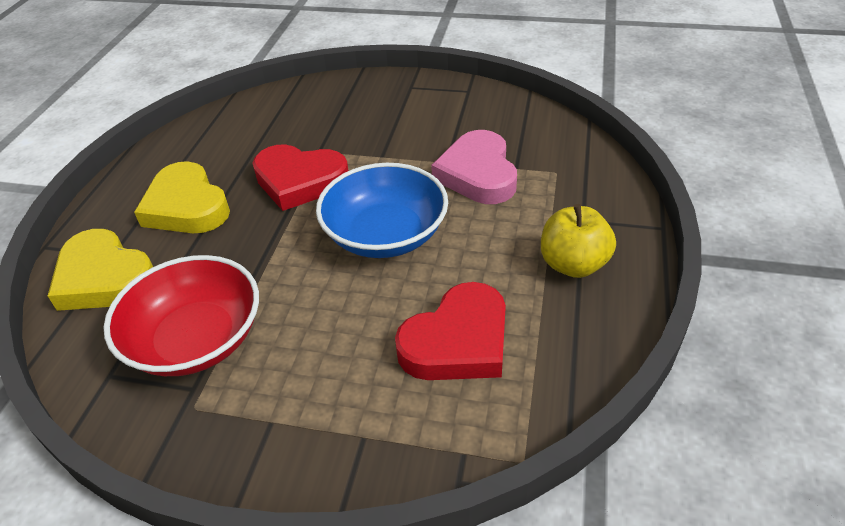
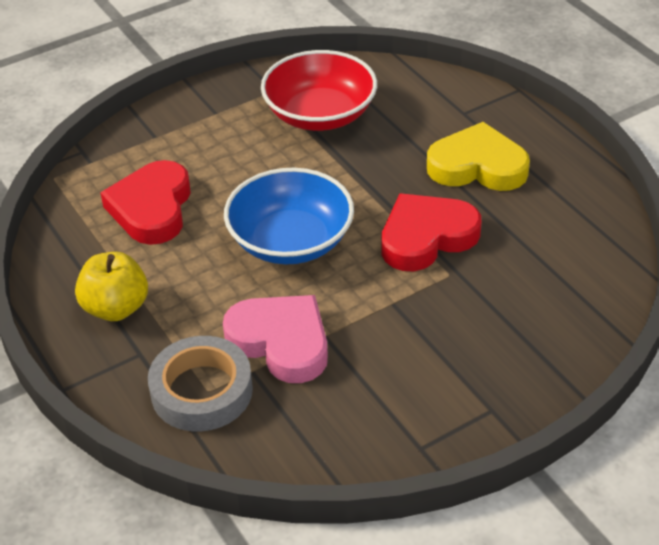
camera: 135 degrees right, 0 degrees up
(104, 278) = (440, 102): yellow heart -> none
(560, 174) = (202, 391): none -> grey tape

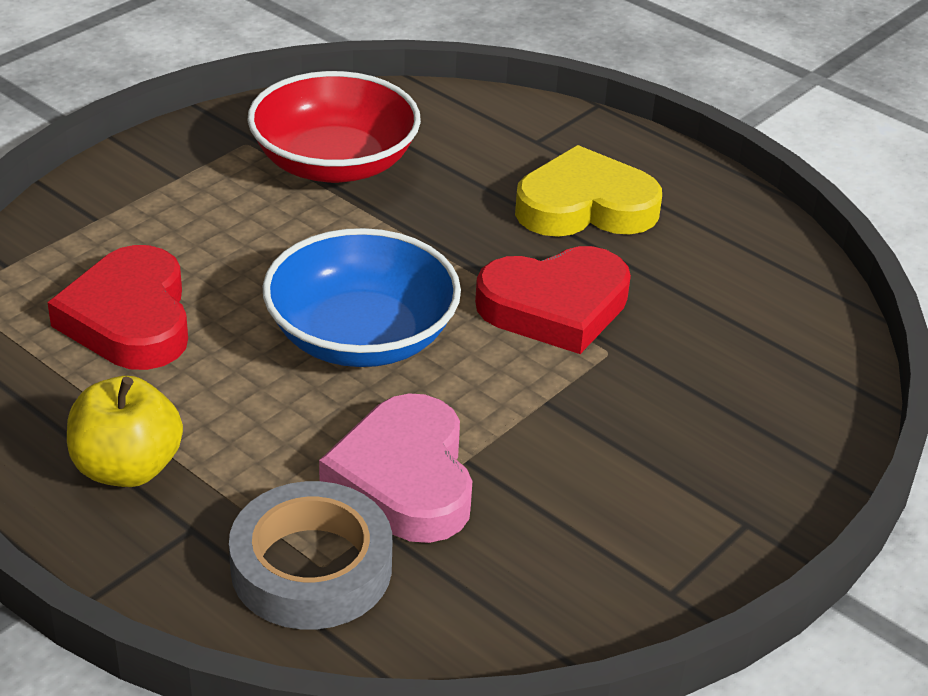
camera: 20 degrees left, 5 degrees down
(281, 342) = (404, 478): pink heart -> pink heart turned 120 degrees counterclockwise
(426, 237) = (555, 307): red heart -> red heart turned 150 degrees counterclockwise

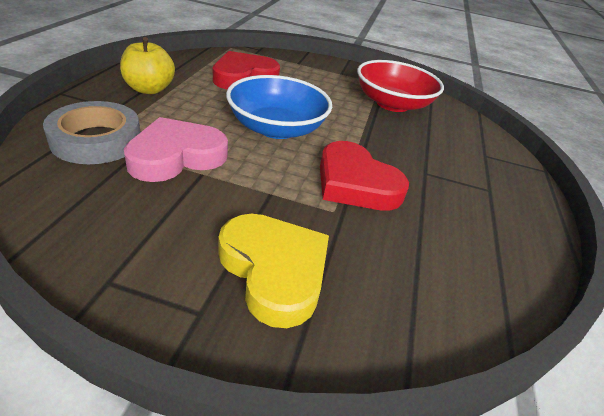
camera: 60 degrees right, 0 degrees up
(585, 206) = (453, 180): yellow heart -> yellow heart (274, 270)

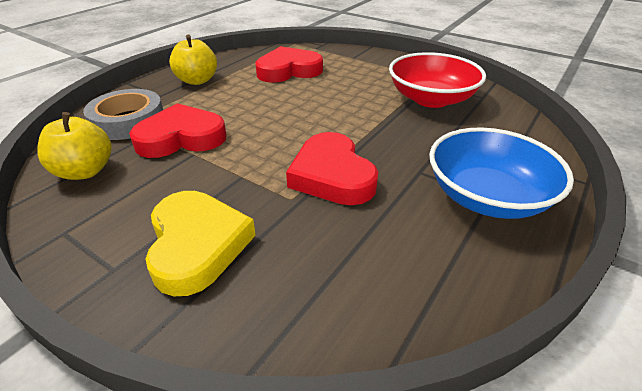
camera: 25 degrees right, 0 degrees up
(83, 205) = (85, 171): none -> yellow apple
(176, 156) = (181, 138): pink heart -> red heart
(276, 128) = (288, 118): blue bowl -> blue bowl (487, 196)

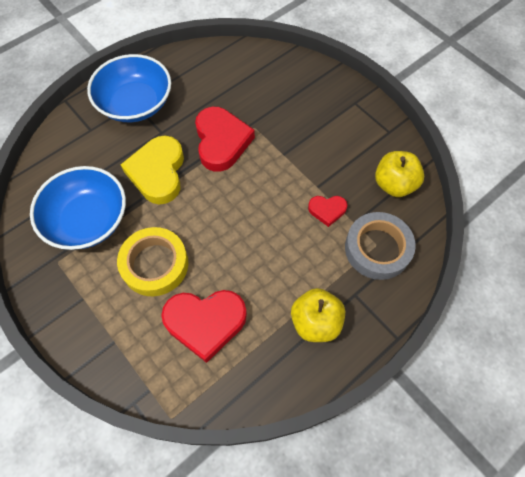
camera: 165 degrees left, 25 degrees up
(181, 138) = (327, 210): red heart -> red heart, size x0.52
(197, 245) = (312, 107): yellow heart -> yellow heart (158, 172)
(347, 87) = (155, 264): none -> yellow tape
(431, 99) = (88, 220): red bowl -> blue bowl

